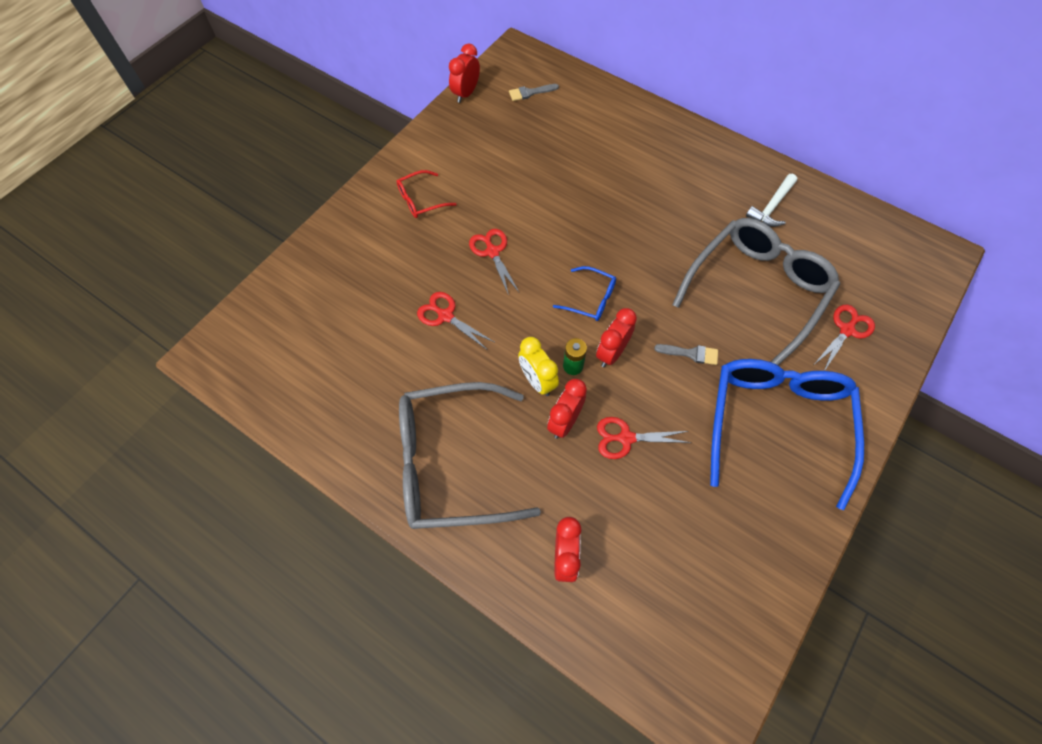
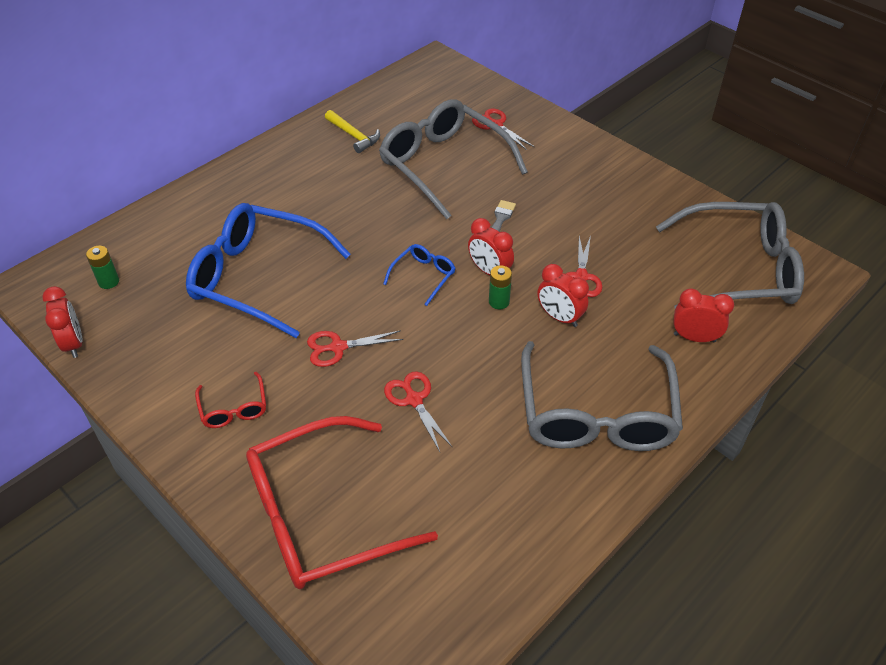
camera: 80 degrees left, 15 degrees down
(331, 274) = (319, 516): none -> red glasses
(445, 316) = (414, 400): red scissors -> red scissors turned 105 degrees clockwise
(466, 93) = (74, 343): red clock -> red clock turned 150 degrees counterclockwise
(530, 92) = (109, 282): grey brush -> green battery
(537, 381) = (511, 331): yellow clock -> none
(684, 613) = (740, 270): none -> grey glasses
(772, 207) = (354, 136): white hammer -> yellow hammer
(777, 422) = (576, 182): blue glasses -> blue glasses (256, 277)

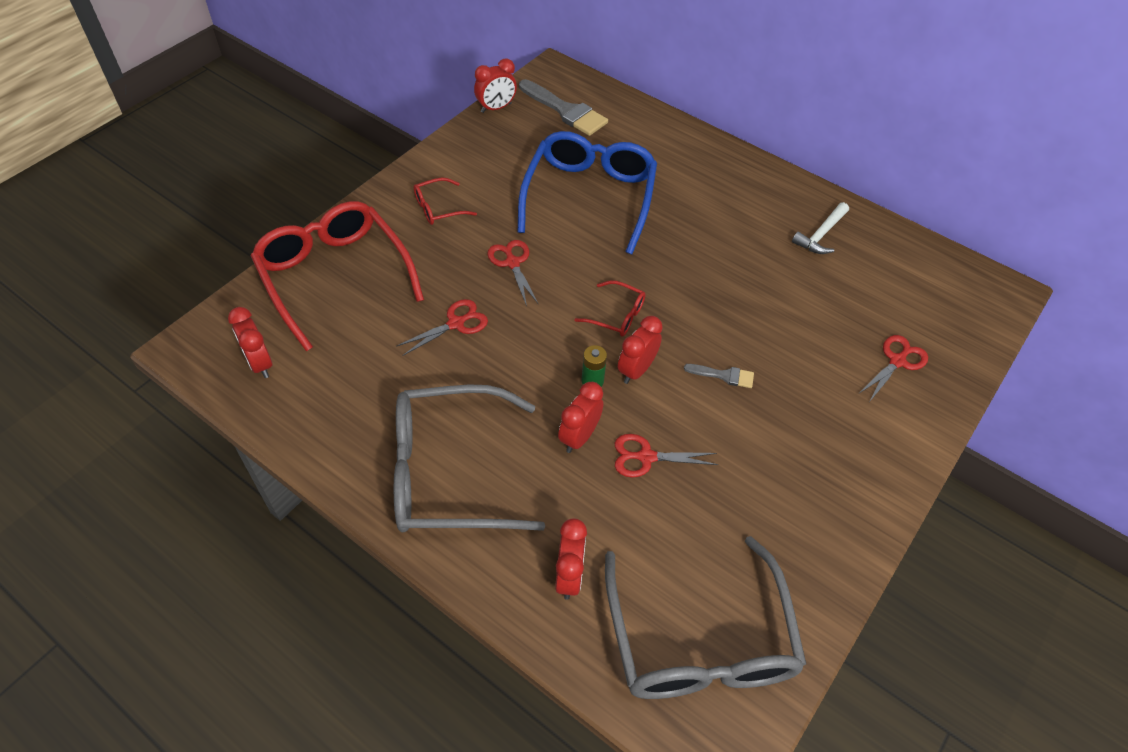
camera: 80 degrees right, 5 degrees up
(109, 282) = (565, 111): green battery -> grey brush
(354, 136) = (821, 235): yellow hammer -> white hammer
(424, 276) = (617, 315): blue glasses -> red glasses
(442, 164) = (801, 316): grey glasses -> none
(446, 591) = (260, 363): none -> red clock

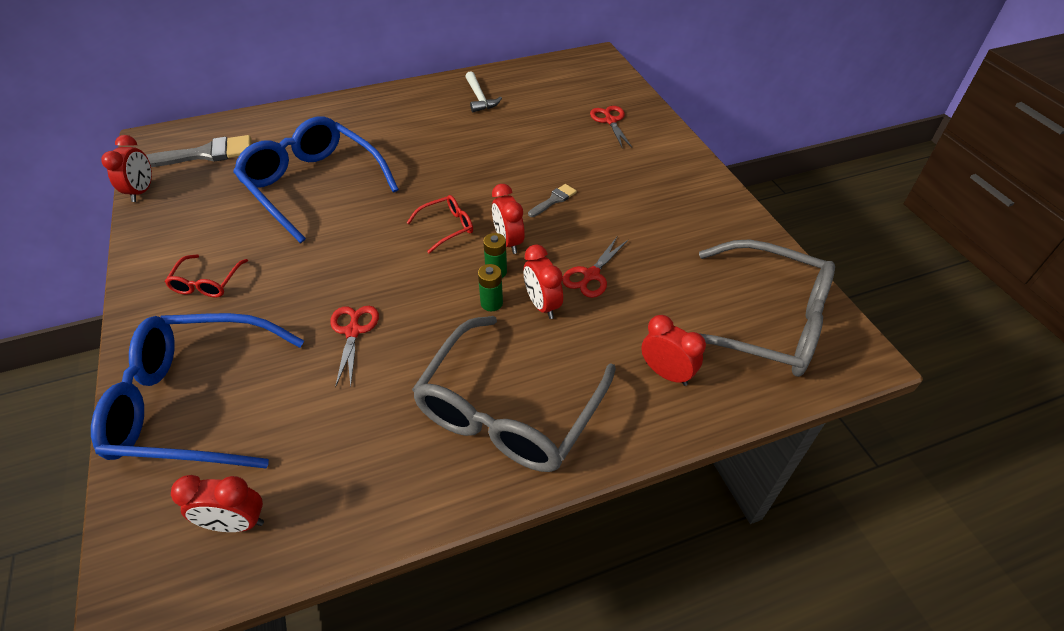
camera: 55 degrees left, 5 degrees down
(334, 275) = (193, 402): red glasses -> blue glasses
(512, 263) = (328, 263): red scissors -> none
(553, 398) = (491, 303): none -> green battery

